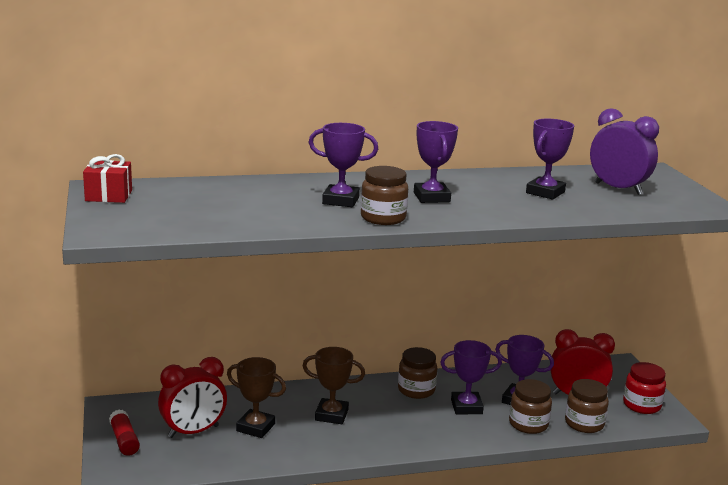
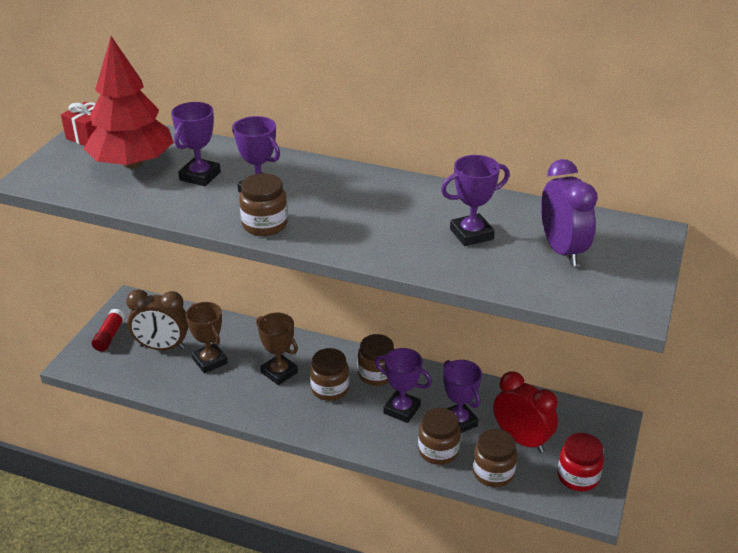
camera: 35 degrees right, 15 degrees up
(188, 205) = (132, 163): none -> red tree
(193, 432) = (162, 347): red clock -> brown clock
(390, 412) = (330, 389): none -> brown jar
(431, 197) = (347, 210): purple trophy -> purple trophy (200, 176)

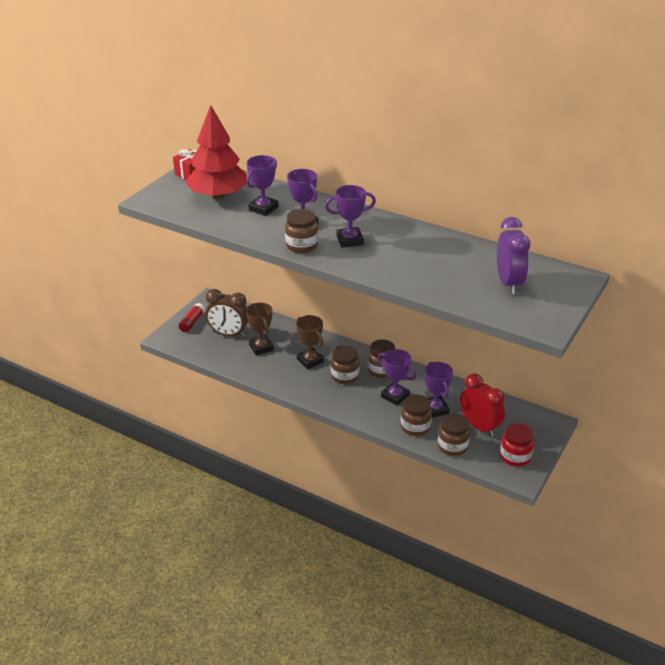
camera: 10 degrees right, 0 degrees up
(471, 234) = (446, 266): purple trophy -> purple trophy (349, 240)

